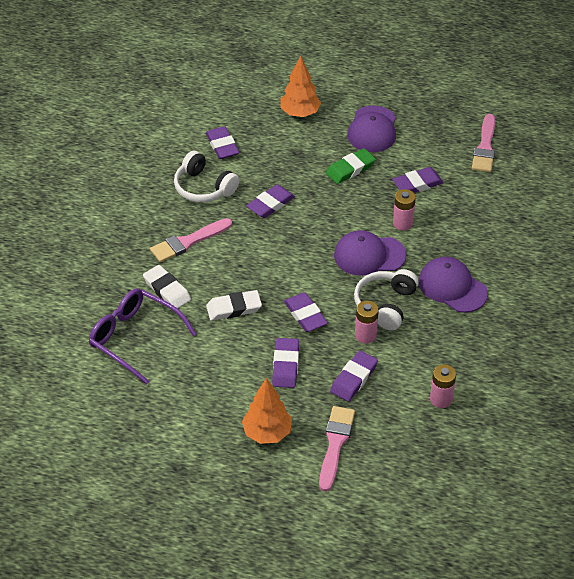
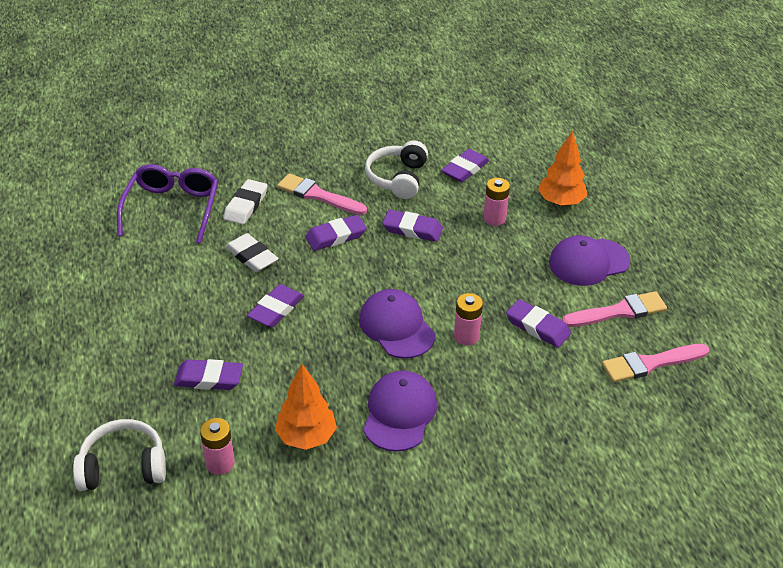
camera: 60 degrees right, 5 degrees down
(267, 433) = (99, 339): orange tree -> orange tree (306, 437)
(285, 365) = (197, 320): purple eraser -> purple eraser (336, 236)
(335, 444) = (109, 396): pink brush -> pink brush (619, 311)
(350, 169) = (513, 267): green eraser -> none
(365, 335) = (277, 365): pink battery -> pink battery (494, 218)
(385, 305) = (332, 366): white headphones -> white headphones (123, 466)

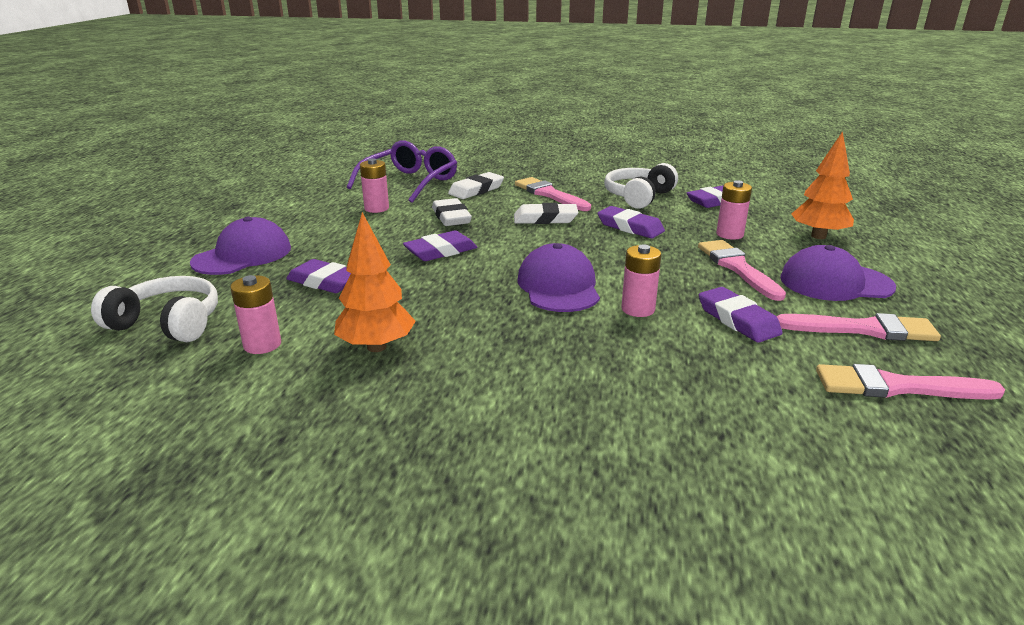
camera: 25 degrees right, 15 degrees down
(172, 262) = (376, 208): none -> pink battery
(336, 236) = (545, 219): purple eraser -> white eraser
(399, 413) = (504, 353): purple cap -> purple cap (242, 255)
(515, 263) = (737, 267): none -> pink brush

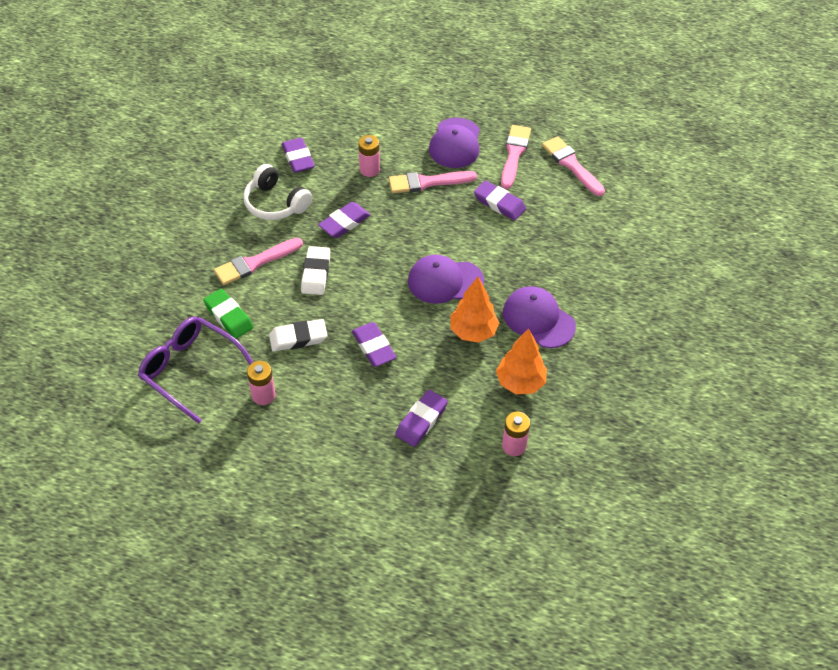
camera: 85 degrees left, 25 degrees up
(168, 323) = (480, 510): white headphones -> none
(242, 255) = (360, 487): purple cap -> purple cap (538, 319)
(476, 190) = (228, 316): white eraser -> green eraser
(638, 309) = (482, 246): pink battery -> none
(737, 320) = (499, 203): purple eraser -> purple eraser turned 60 degrees clockwise
(818, 236) = (381, 124): orange tree -> orange tree (473, 332)
(896, 387) = (571, 165): pink brush -> pink brush turned 135 degrees clockwise

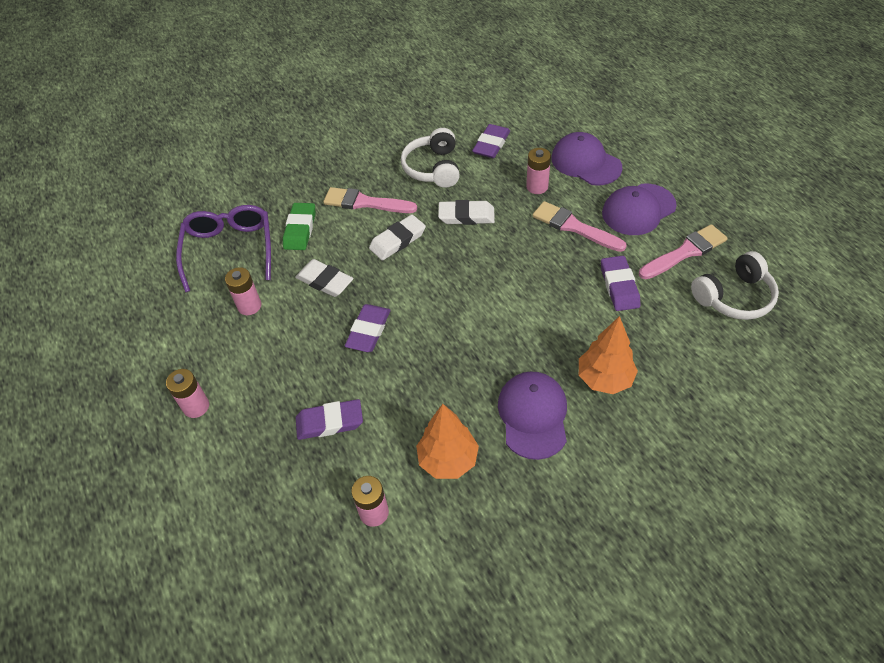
camera: 50 degrees right, 0 degrees up
(316, 485) = (196, 406): none -> pink battery
(344, 223) = (466, 216): purple eraser -> white eraser
(445, 281) = (490, 320): purple cap -> purple cap (585, 162)
(473, 332) = (462, 381): orange tree -> orange tree (604, 379)
(571, 165) = (734, 297): pink brush -> white headphones

